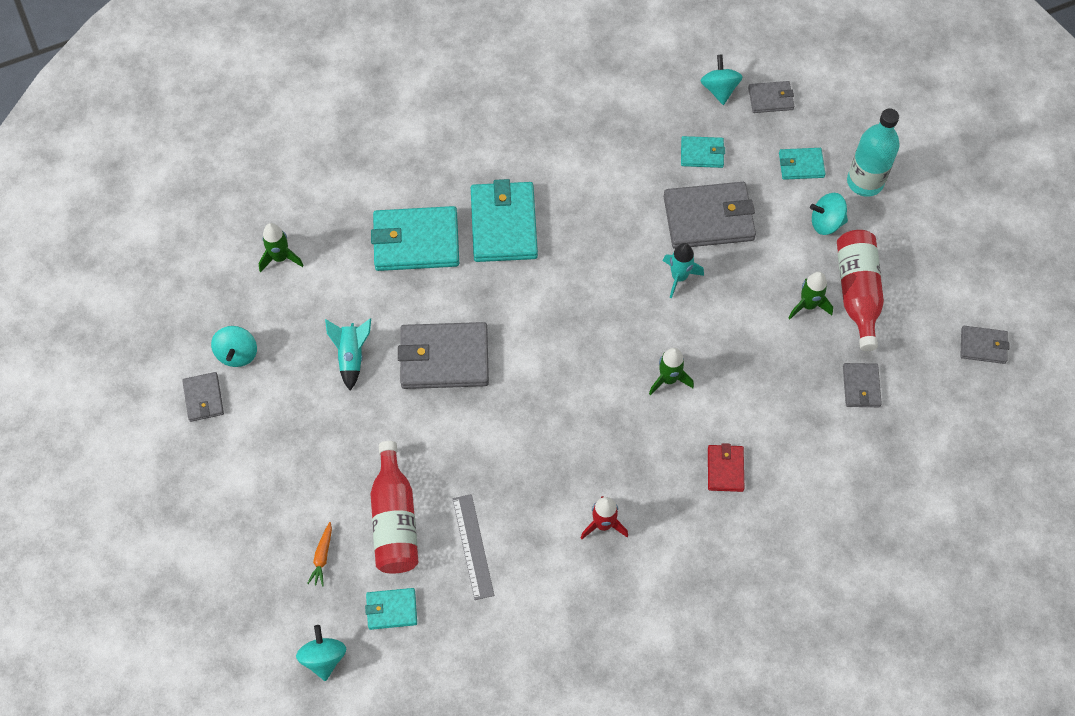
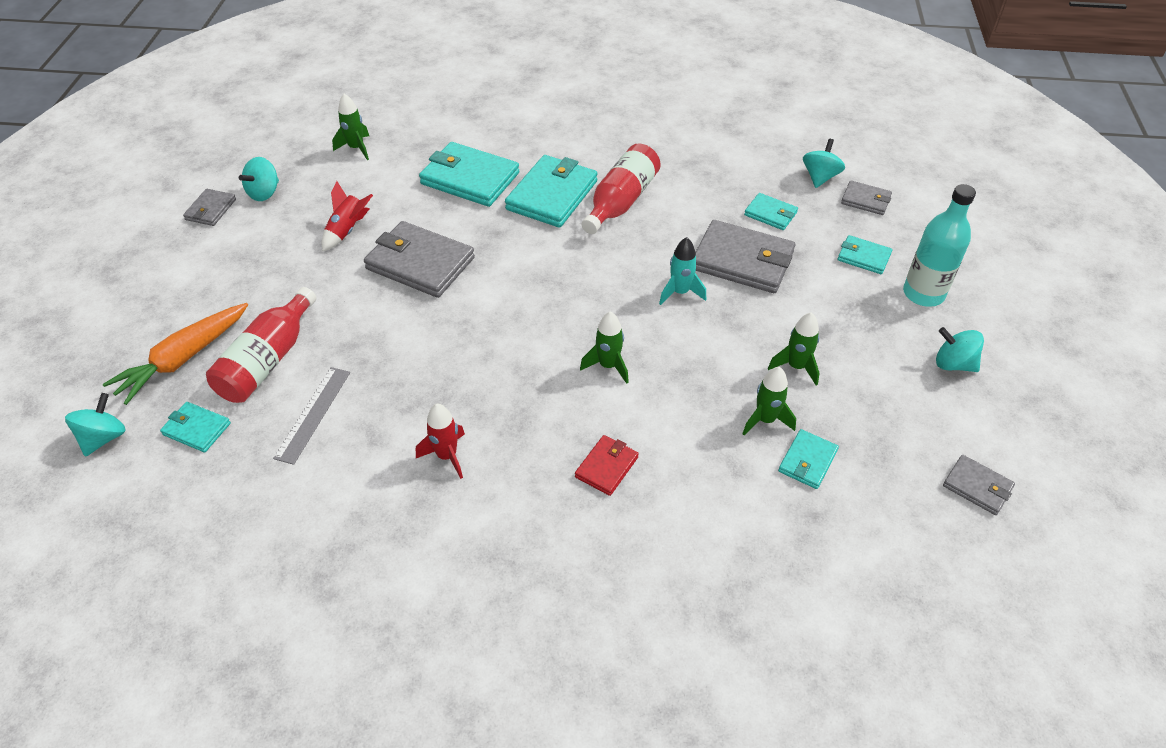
camera: 30 degrees right, 15 degrees down
(322, 557) = (183, 359): orange carrot -> orange carrot, size x2.21
(351, 356) = (347, 230): turquoise rocket -> red rocket
(813, 366) = (765, 420): none -> green rocket
(826, 222) = (860, 309): turquoise spinning top -> turquoise spinning top (953, 364)
(857, 293) = (857, 378): red bottle -> red bottle (621, 201)
(861, 386) = (807, 461): grey wallet -> turquoise wallet

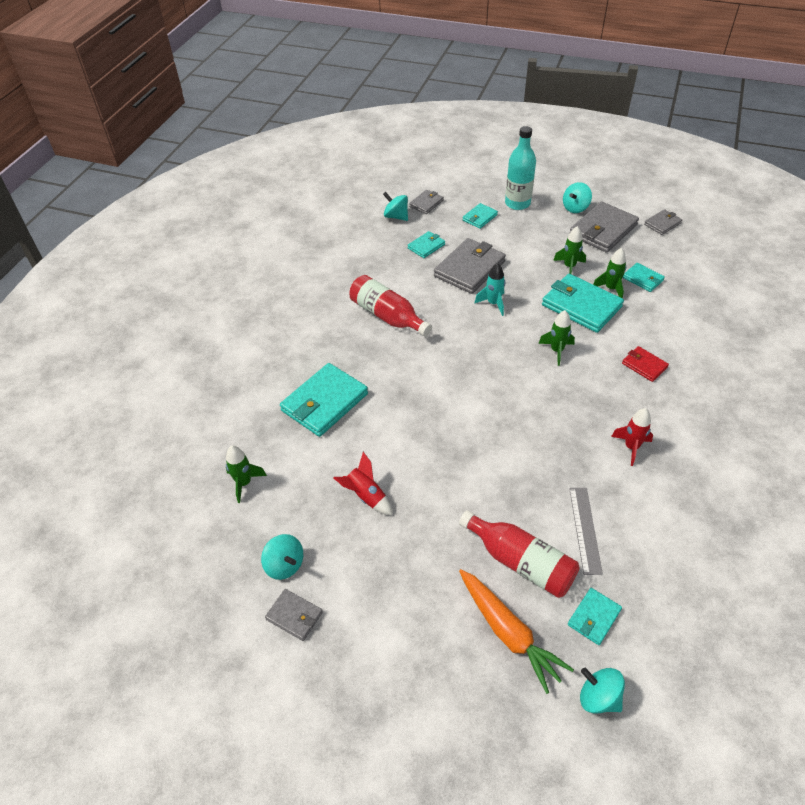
camera: 75 degrees left, 0 degrees up
(313, 414) = (584, 529): grey ruler -> grey ruler turned 60 degrees clockwise
(420, 263) = (425, 446): grey wallet -> grey wallet (603, 230)
(552, 195) = (366, 353): turquoise wallet -> turquoise wallet (581, 306)

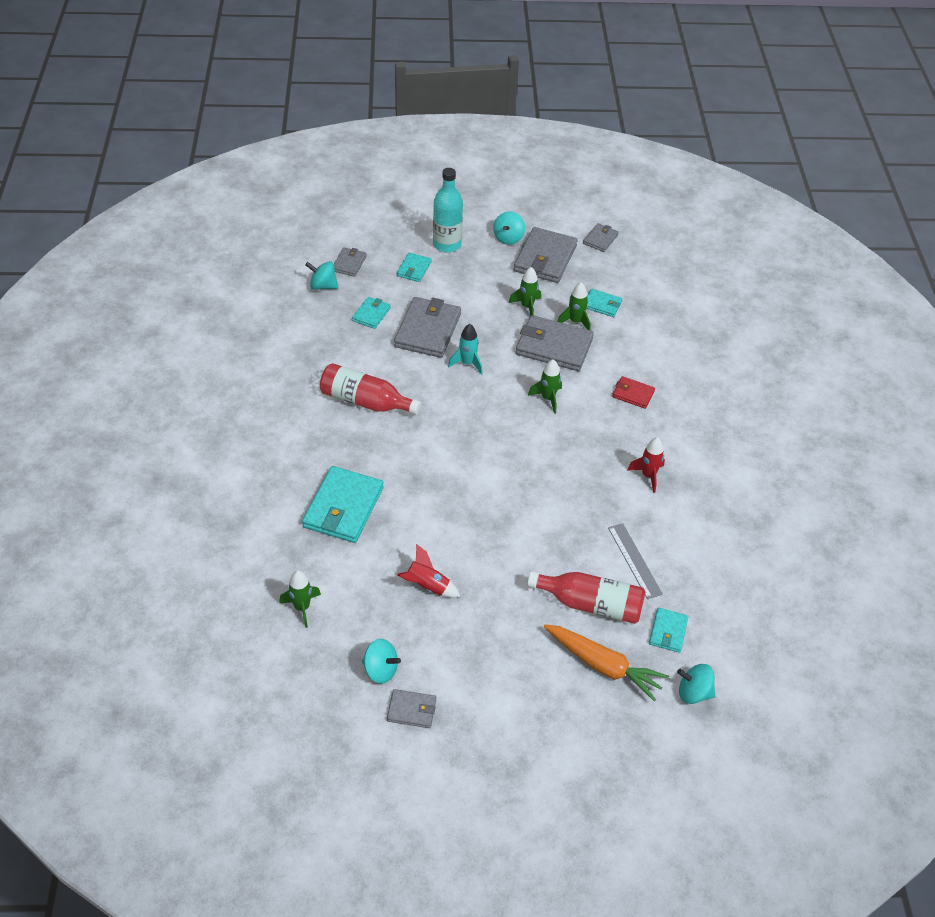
camera: 25 degrees left, 0 degrees up
(581, 306) = (554, 346): turquoise wallet -> grey wallet

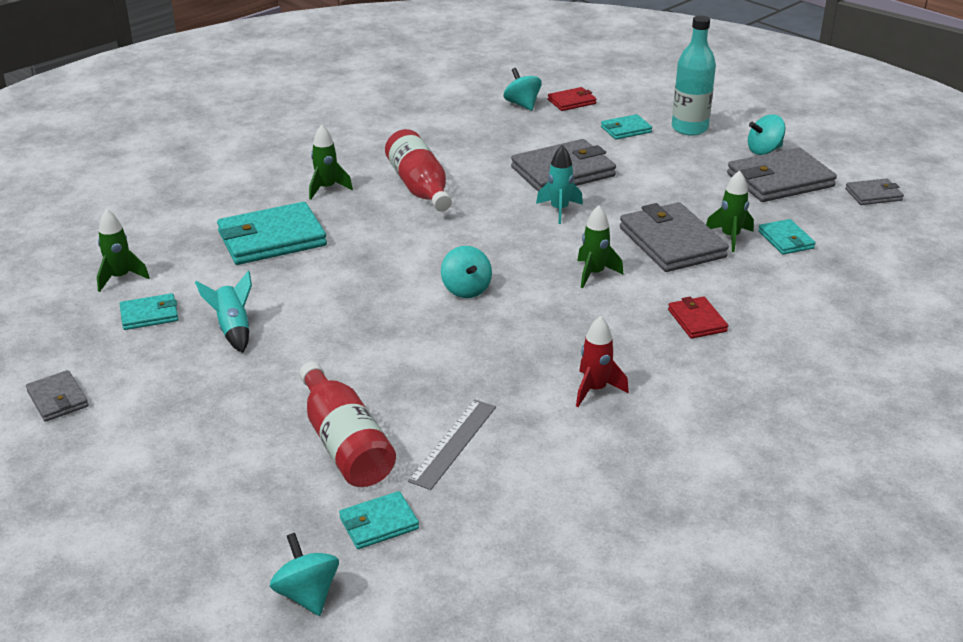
camera: 50 degrees right, 15 degrees down
(349, 263) = (571, 102): grey wallet -> red wallet
(371, 314) = (531, 139): turquoise wallet -> turquoise wallet (149, 315)
(380, 670) = (91, 356): turquoise spinning top -> turquoise spinning top (466, 289)
(427, 586) = (233, 329): red rocket -> turquoise rocket
(527, 306) = (695, 202): green rocket -> green rocket (327, 188)
(603, 665) = (265, 498): orange carrot -> none

